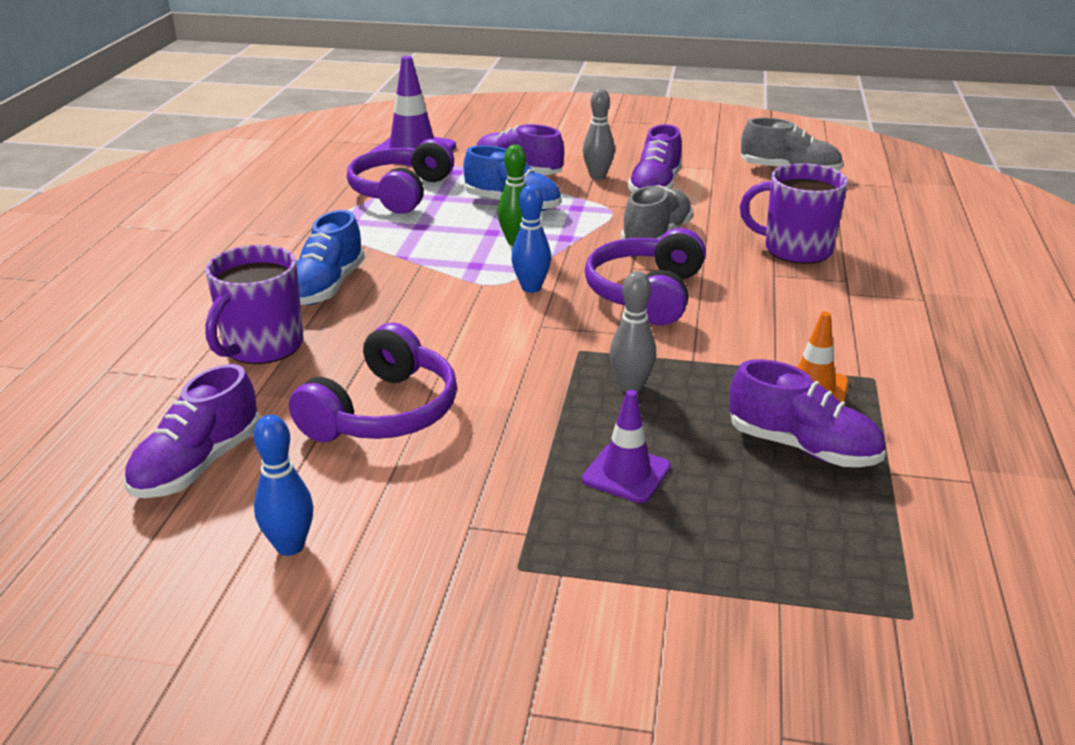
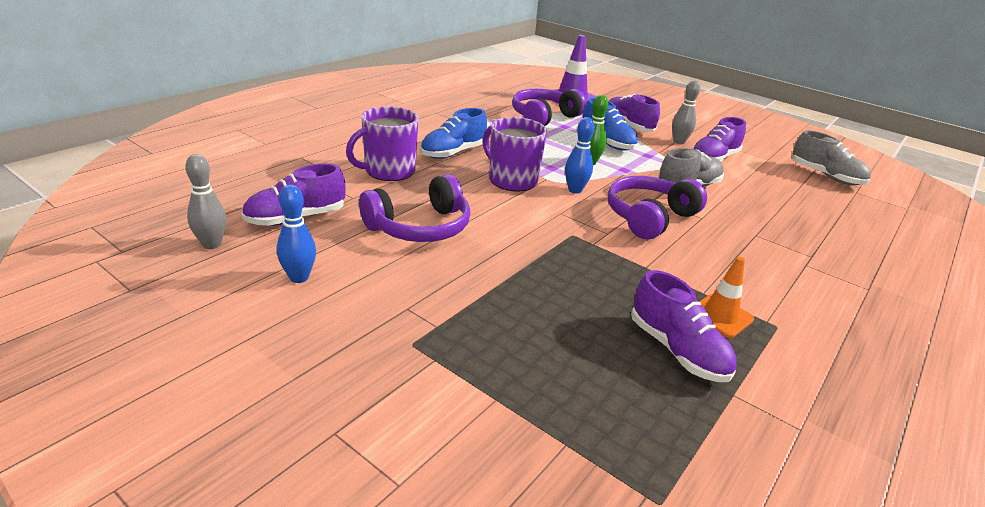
camera: 25 degrees right, 0 degrees up
(626, 473) = (534, 317): purple traffic cone -> none
(631, 387) = (587, 267): grey bowling pin -> grey bowling pin (212, 244)
(795, 249) = (787, 225): purple mug -> purple mug (511, 180)

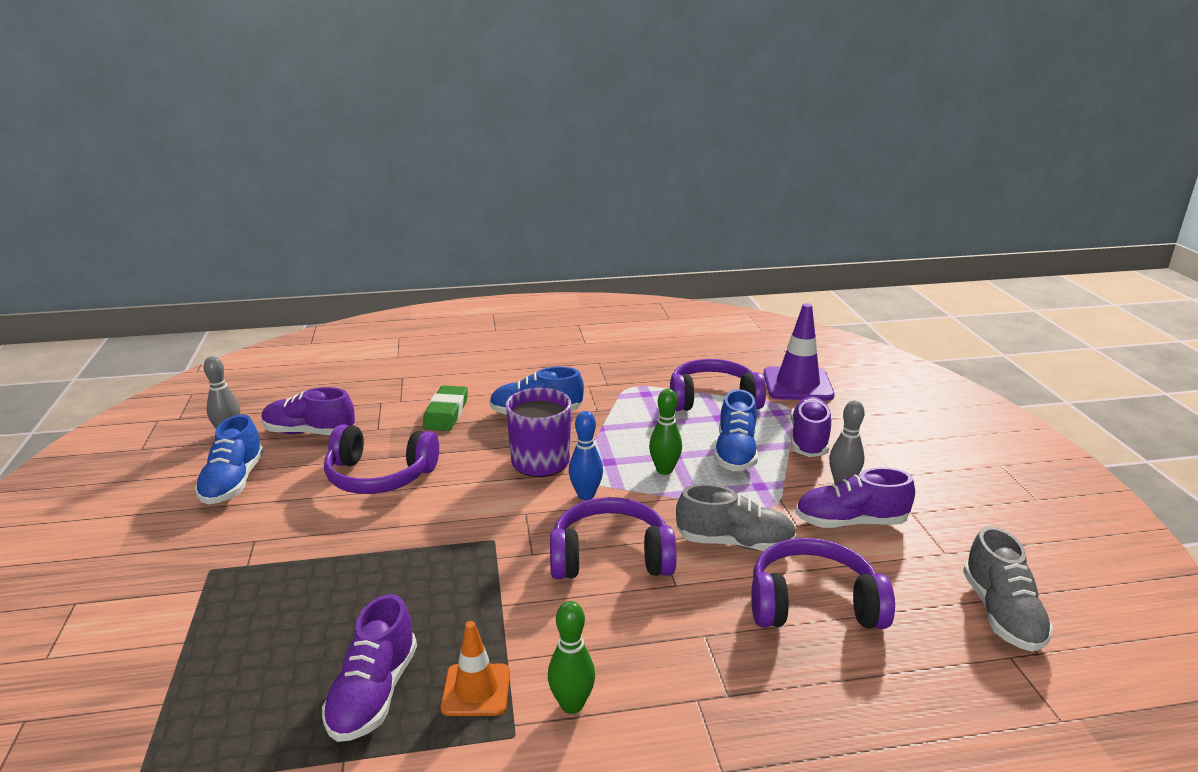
camera: 45 degrees right, 5 degrees down
(299, 277) = (233, 482): blue bowling pin -> blue shoe
(388, 171) = (446, 413): purple mug -> green eraser
(766, 201) = (813, 604): none -> purple headphones
(770, 296) = (572, 704): none -> green bowling pin

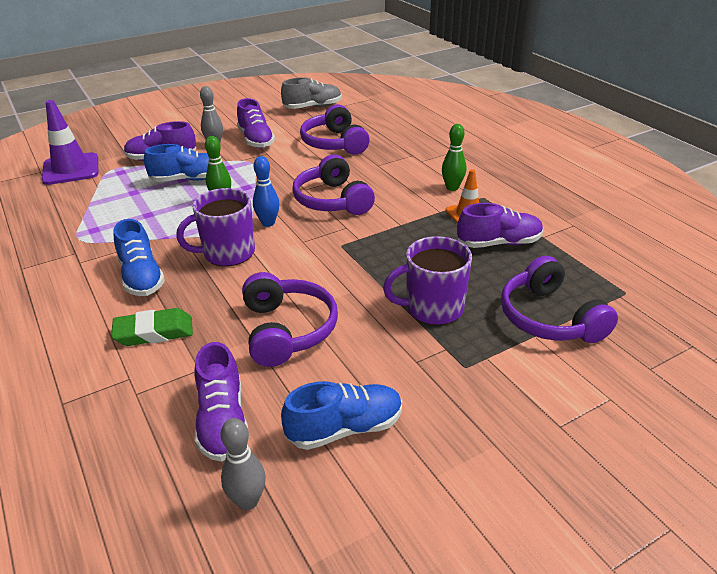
camera: 110 degrees left, 10 degrees up
(312, 576) = (432, 308): none -> purple mug
(713, 399) = (102, 198): purple headphones -> purple headphones (549, 318)
(734, 543) = (294, 167): grey shoe -> none

